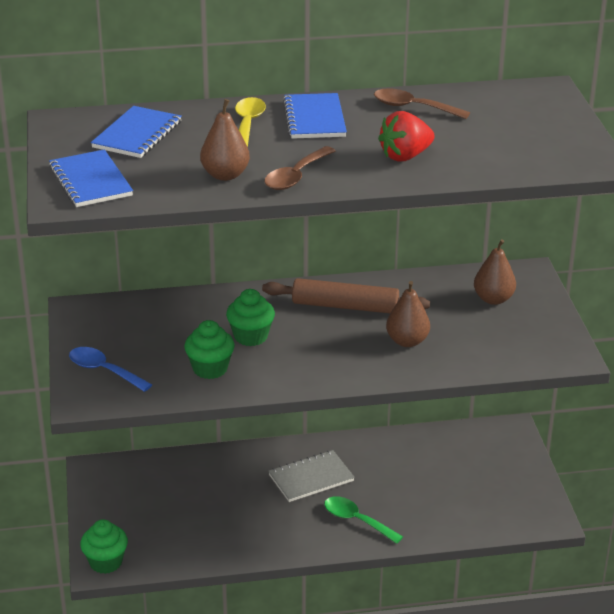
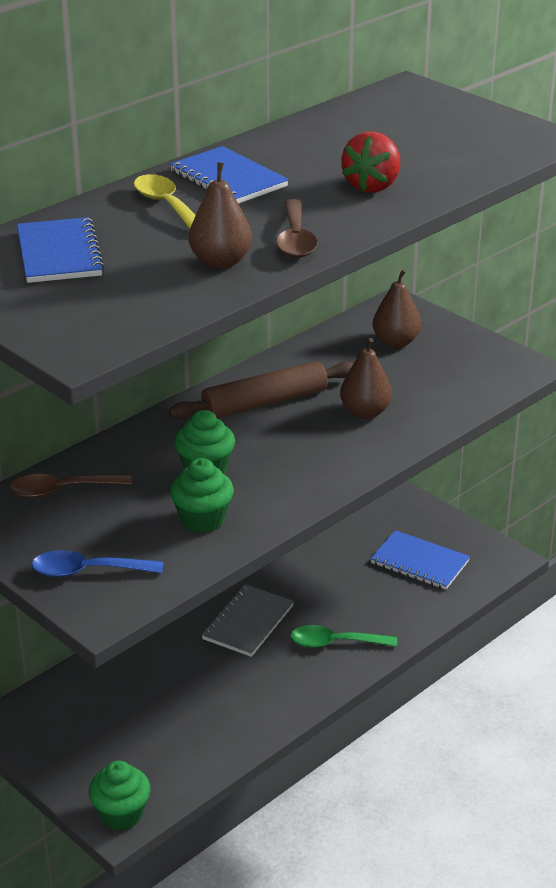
camera: 35 degrees left, 0 degrees up
(91, 181) = (80, 318): blue notebook -> blue notebook (420, 562)
(413, 107) = (310, 139): brown spoon -> brown spoon (61, 490)

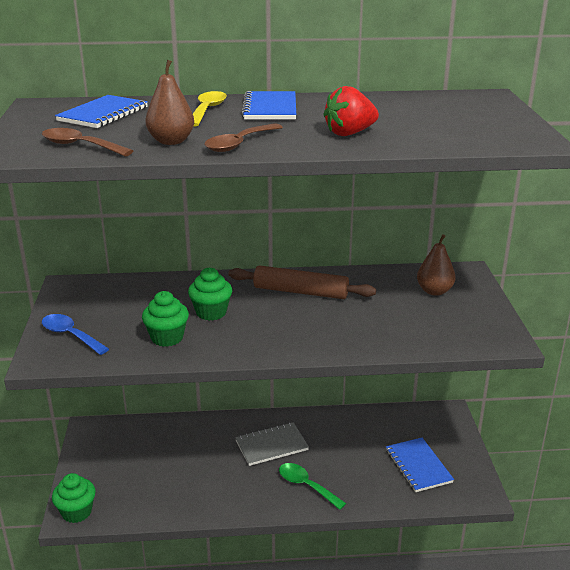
camera: 40 degrees right, 5 degrees down
(61, 490) = (125, 290): brown spoon -> brown spoon (80, 146)
(365, 412) = (352, 322): brown pear -> none

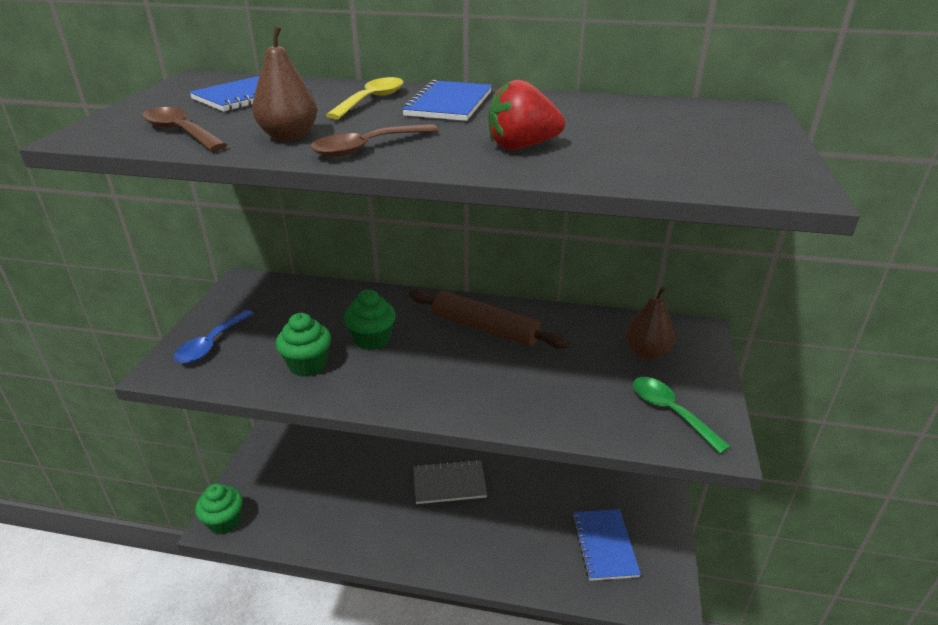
camera: 15 degrees right, 5 degrees up
(70, 335) = (211, 344): blue spoon -> blue spoon turned 120 degrees counterclockwise
(306, 486) = (468, 543): green spoon -> green spoon (670, 412)

